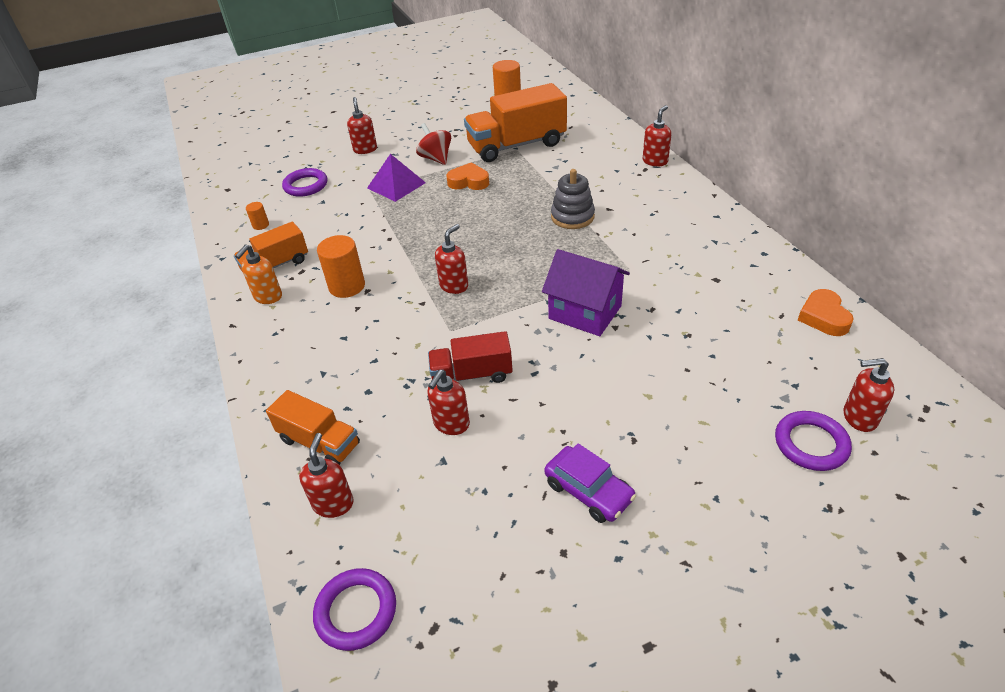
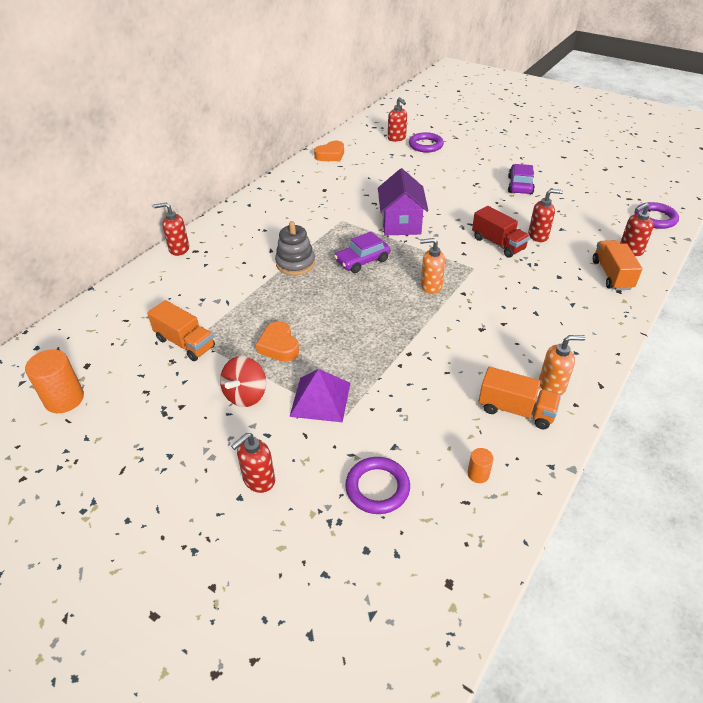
camera: 125 degrees left, 0 degrees up
(347, 286) = (489, 343): orange cylinder -> none
(454, 286) = (430, 286): red soap dispenser -> orange soap dispenser
(516, 145) = (185, 343): orange truck -> orange truck, size x0.57
(538, 258) = (362, 261): none -> purple car

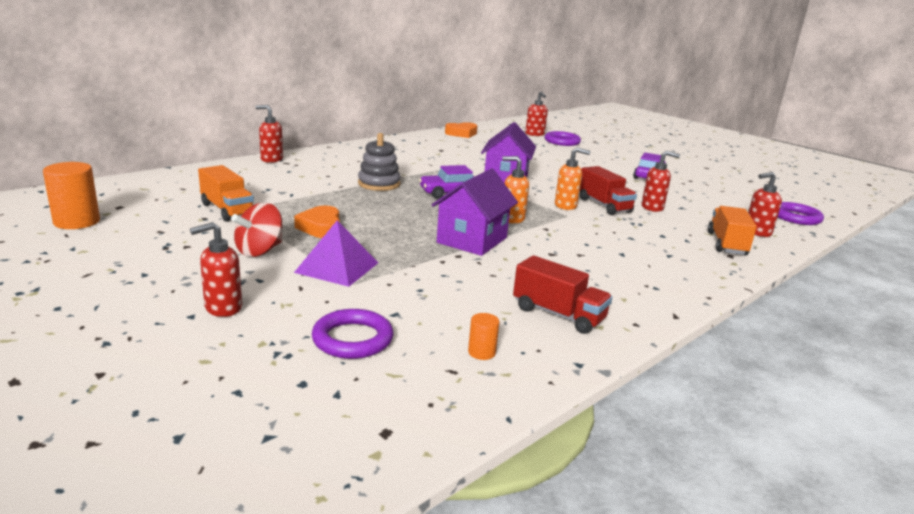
camera: 10 degrees right, 20 degrees down
(411, 328) = (472, 240): none -> purple house
(516, 410) = (558, 314): orange truck -> red truck
(552, 385) = (613, 305): orange soap dispenser -> orange soap dispenser (566, 206)

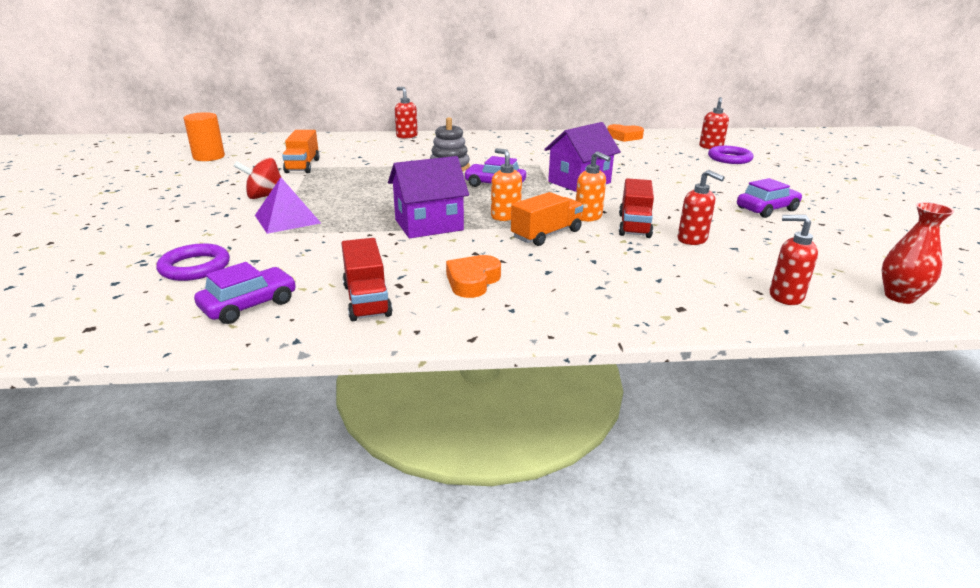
camera: 40 degrees right, 5 degrees up
(223, 308) = (172, 225): red soap dispenser -> none
(321, 227) = (336, 190): orange heart -> orange heart (472, 281)
(481, 352) = (249, 305): orange cylinder -> purple car
(726, 244) = (704, 296): orange truck -> orange truck (546, 234)
(795, 217) = (899, 297): purple ring -> red vase

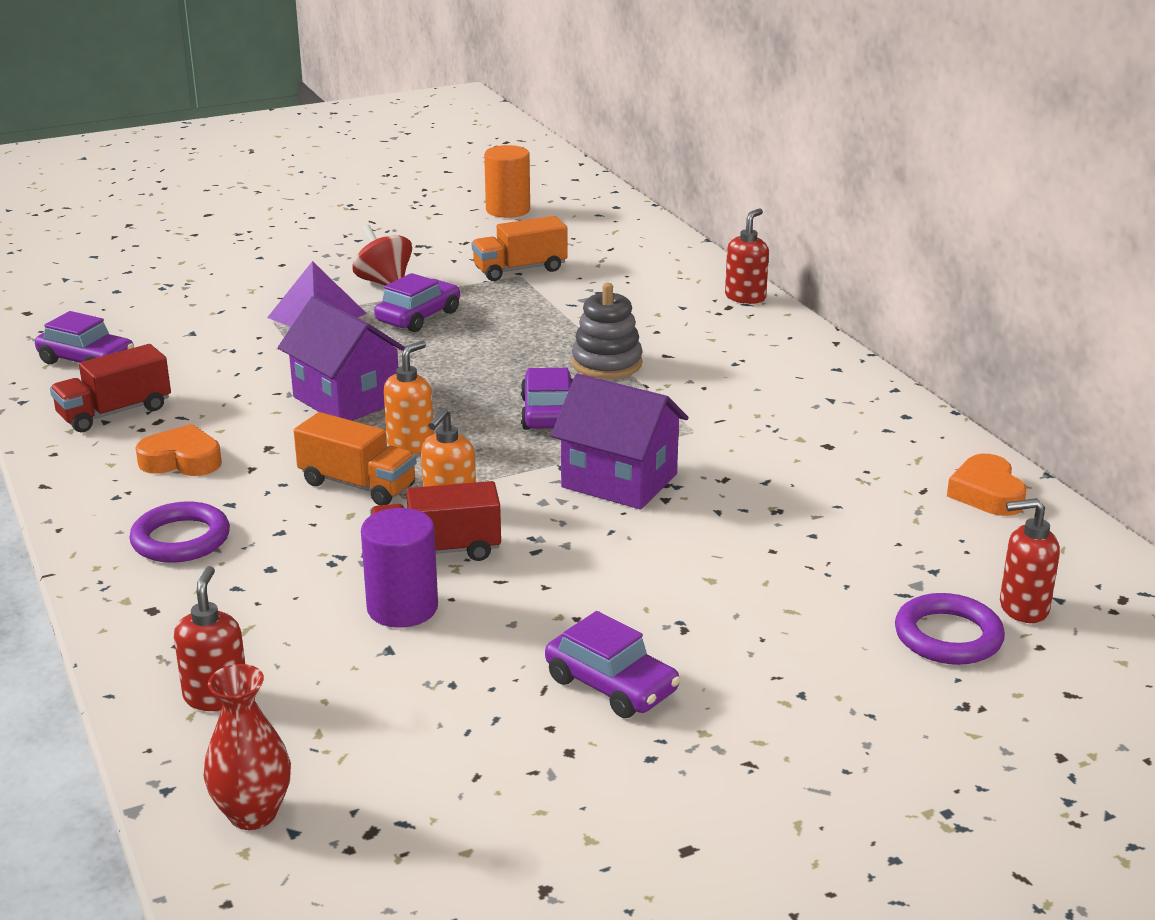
camera: 70 degrees right, 0 degrees up
(195, 267) = (163, 311): purple ring -> purple ring (181, 539)
(332, 194) = (418, 317): none -> purple car
(692, 240) = (402, 608): red soap dispenser -> purple cylinder

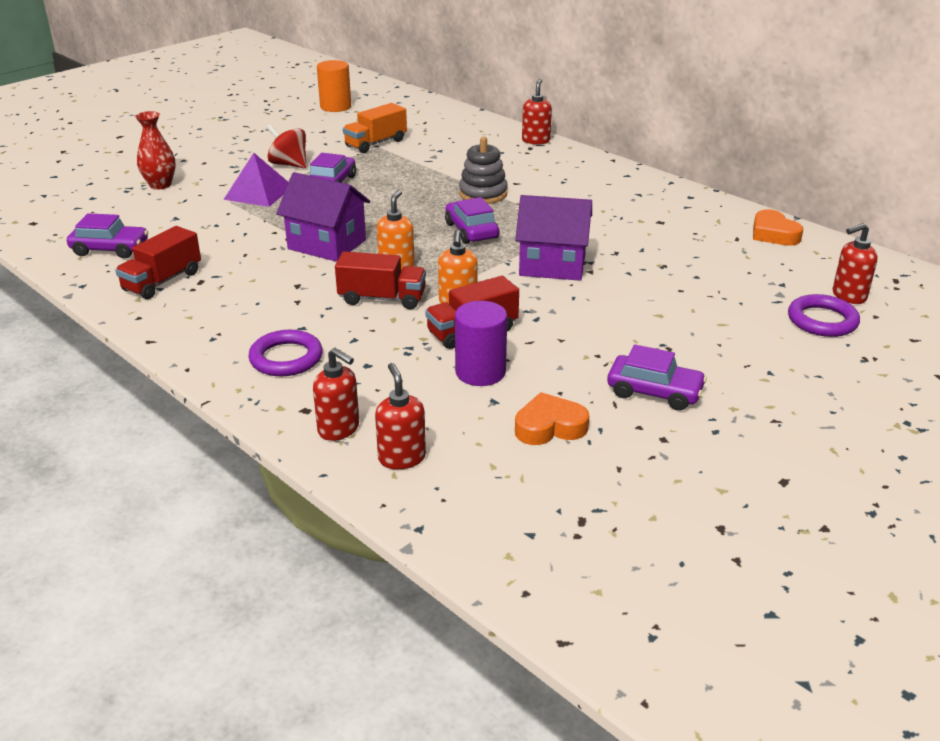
camera: 20 degrees left, 5 degrees up
(172, 643) = (339, 429): none -> red soap dispenser
(182, 460) = (241, 305): orange heart -> orange heart (549, 427)
(253, 814) = (493, 529): red vase -> red vase (160, 185)
(357, 485) = (382, 299): orange truck -> red truck

